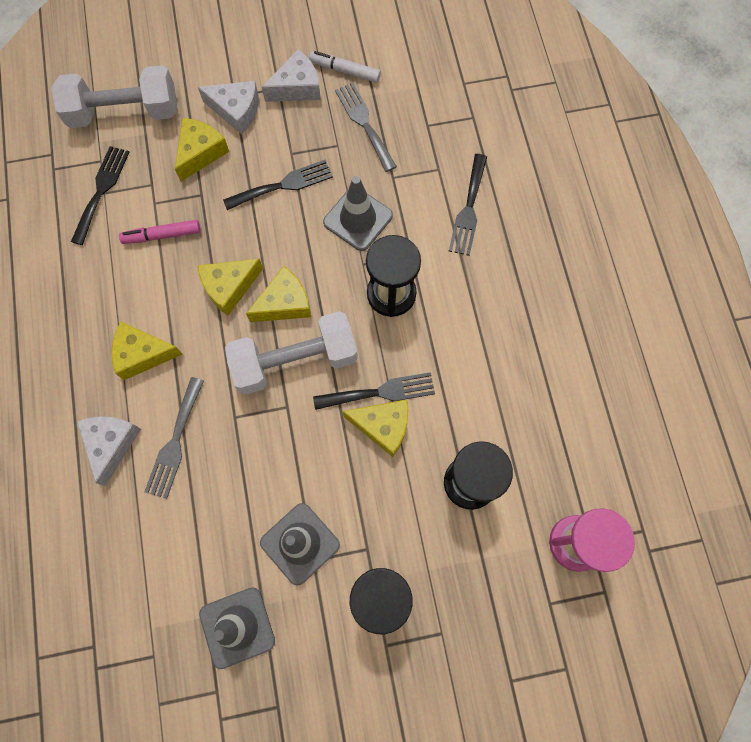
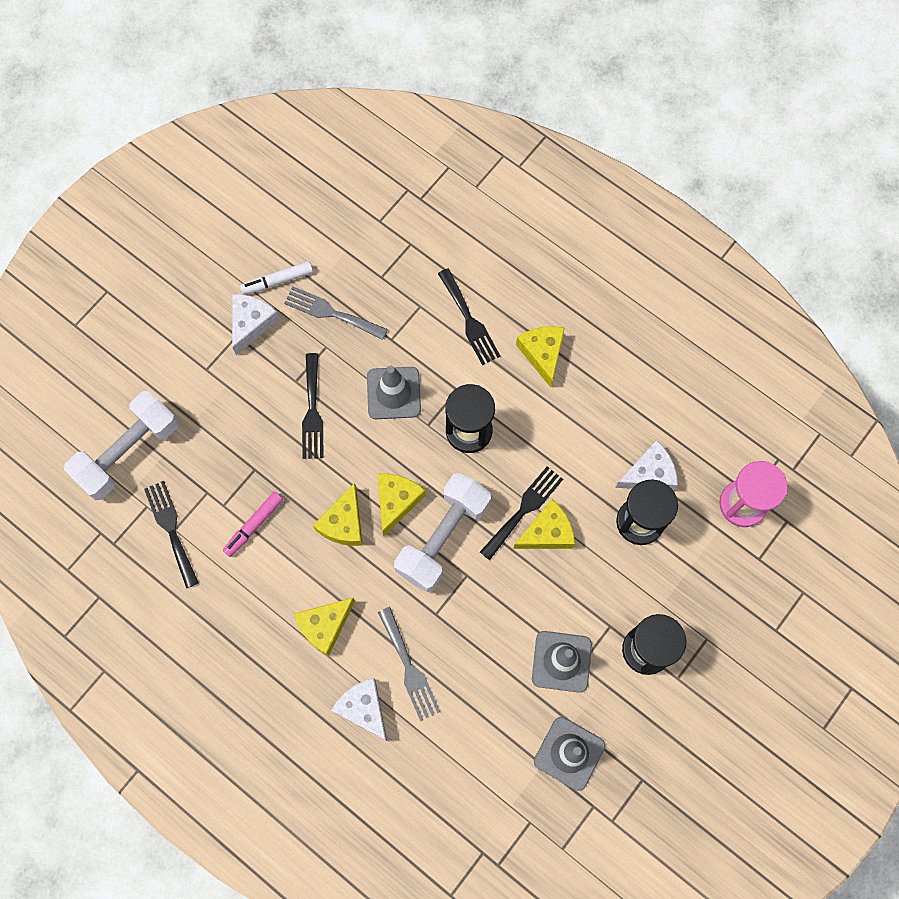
camera: 40 degrees left, 0 degrees up
(200, 153) = (223, 436): yellow cheese -> yellow cheese (542, 354)
(236, 110) = (219, 380): white cheese -> white cheese (649, 473)
(283, 185) = (312, 411): black fork -> black fork turned 150 degrees clockwise

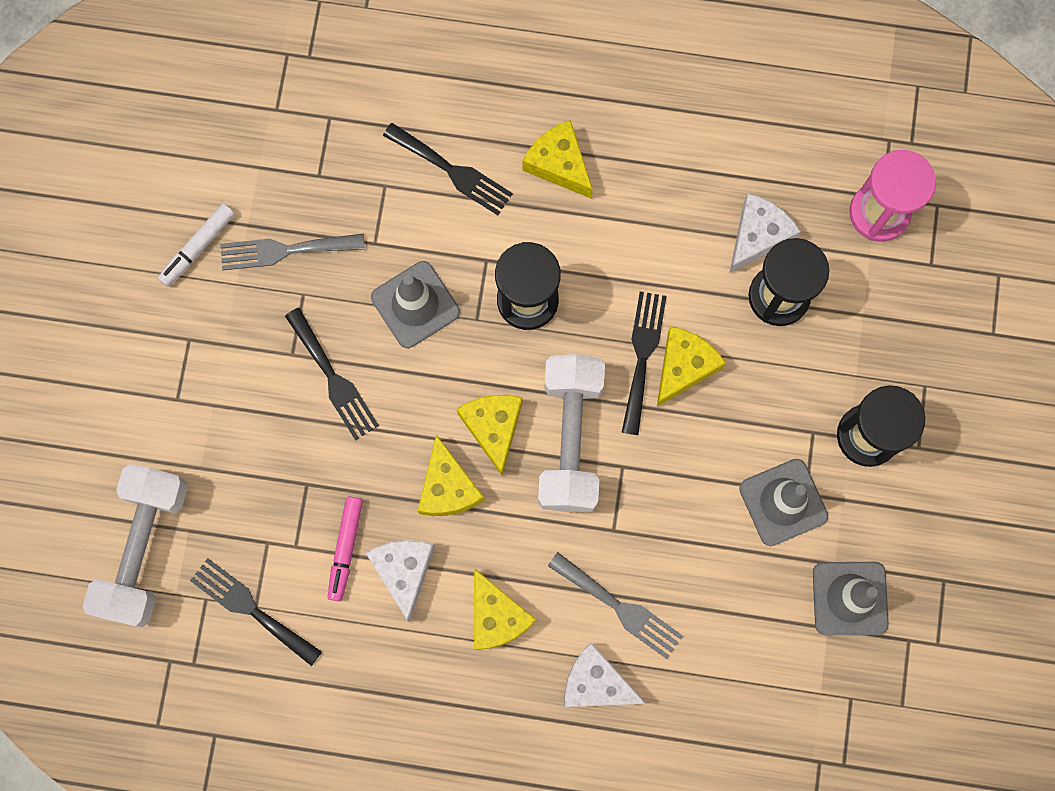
camera: 30 degrees left, 5 degrees up
(251, 323) = (198, 315): white cheese -> white cheese (404, 571)
(325, 626) = (496, 616): yellow cheese -> yellow cheese turned 45 degrees counterclockwise

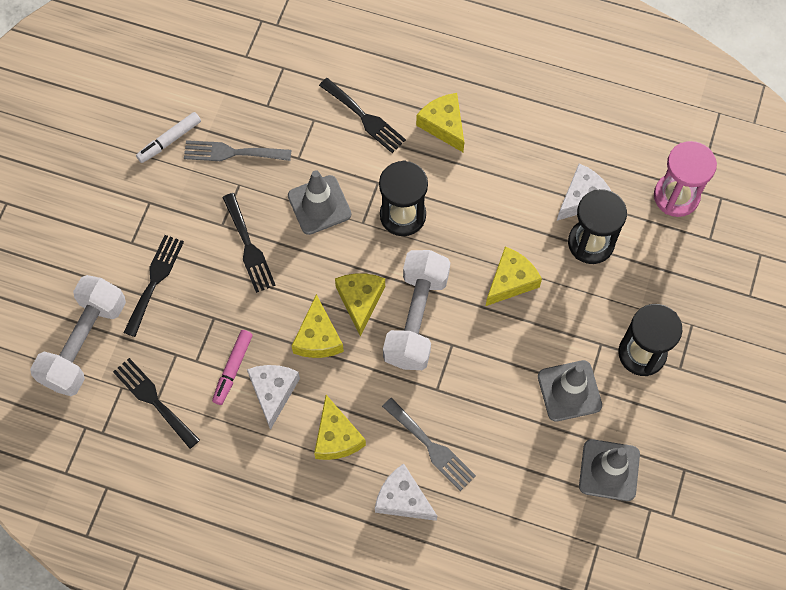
camera: 10 degrees right, 10 degrees down
(642, 356) = (481, 268): black fork -> black fork (154, 281)

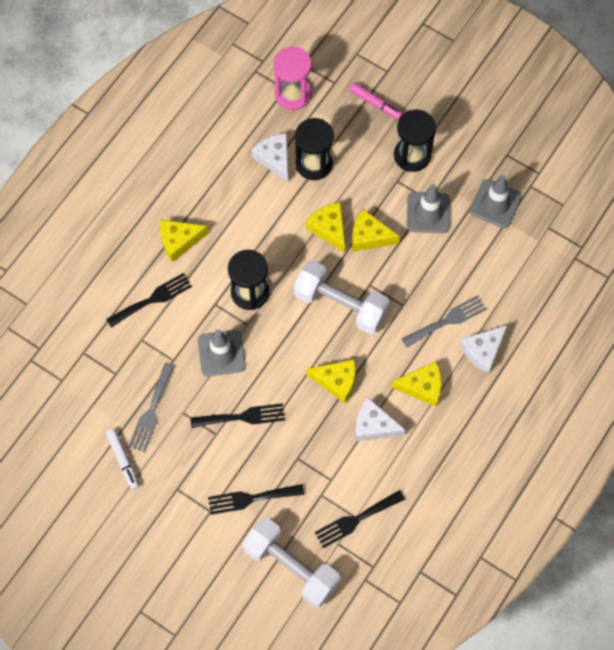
camera: 75 degrees left, 0 degrees up
(154, 281) = (251, 498): black fork -> black fork turned 45 degrees counterclockwise
(233, 369) = (346, 452): pink marker -> pink marker (375, 103)
(360, 301) = (314, 342): yellow cheese -> yellow cheese (369, 236)

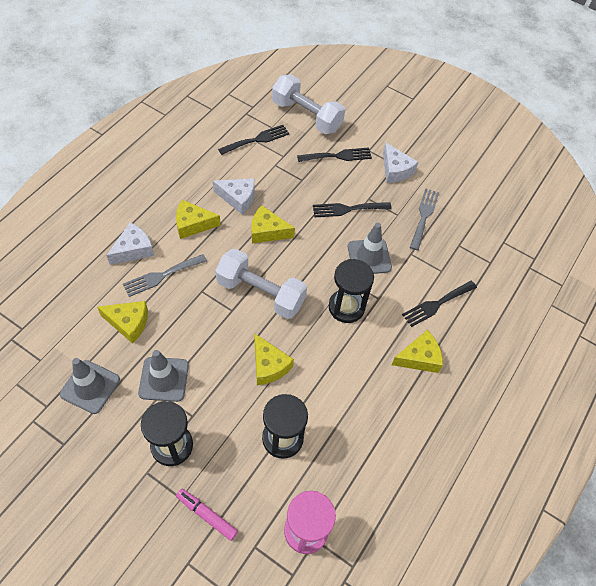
camera: 175 degrees right, 10 degrees down
(123, 460) = (441, 184): white marker -> none
(274, 159) = (326, 445): white cheese -> white cheese (395, 170)
(369, 236) = (228, 356): yellow cheese -> yellow cheese (128, 323)

